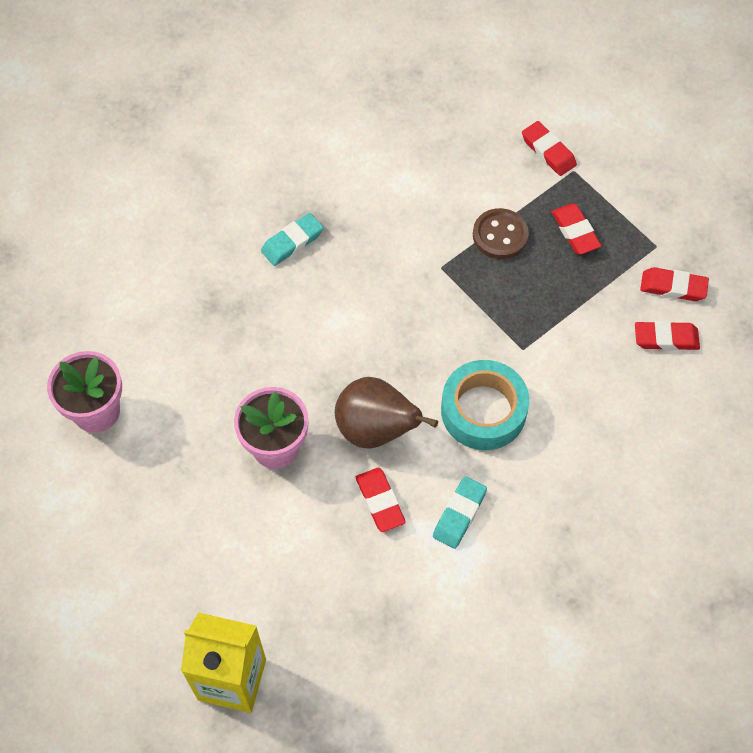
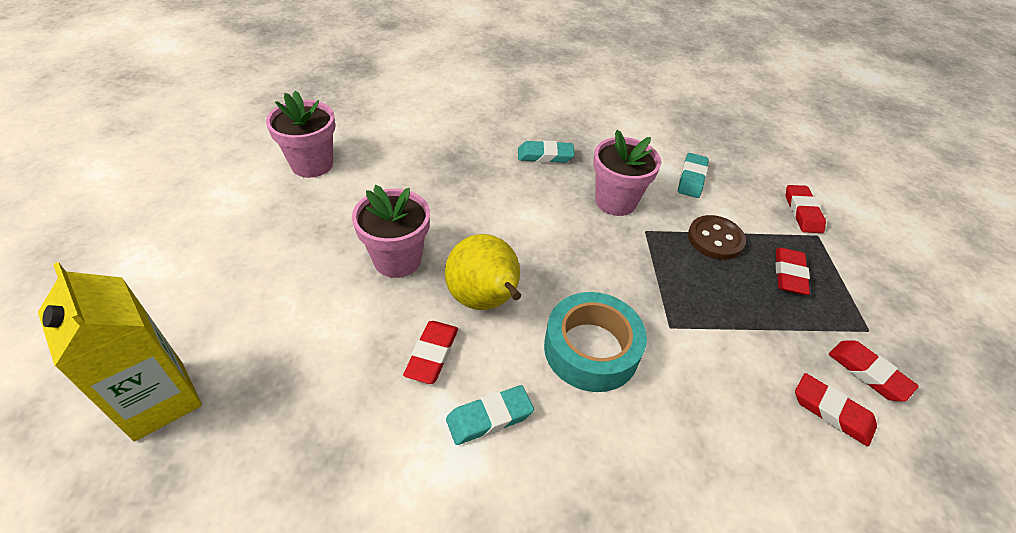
camera: 35 degrees right, 15 degrees down
(376, 430) = (485, 300): brown pear -> yellow pear
(394, 252) = (615, 201): none -> pink flower pot
(437, 176) = (691, 178): none -> turquoise eraser

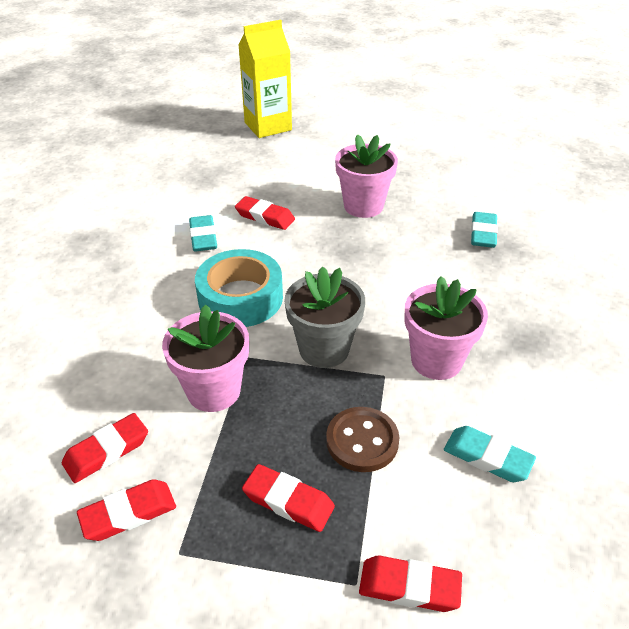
camera: 105 degrees right, 5 degrees down
(312, 164) = (487, 168): pink flower pot -> pink flower pot (214, 391)
(485, 300) = (309, 246): yellow pear -> none
(545, 155) = (522, 315): turquoise eraser -> turquoise eraser (483, 233)
(634, 270) = (324, 349): none -> grey flower pot

